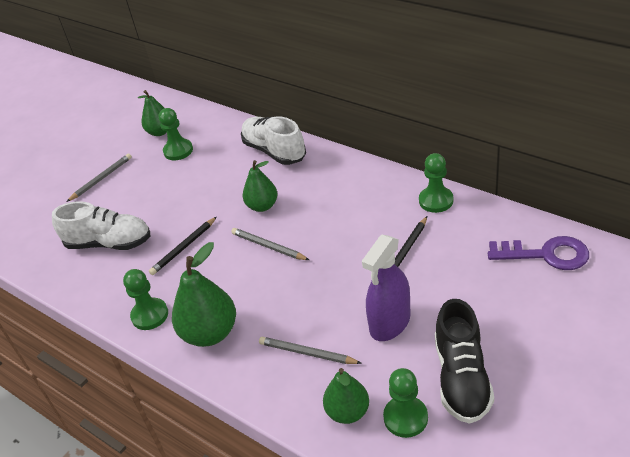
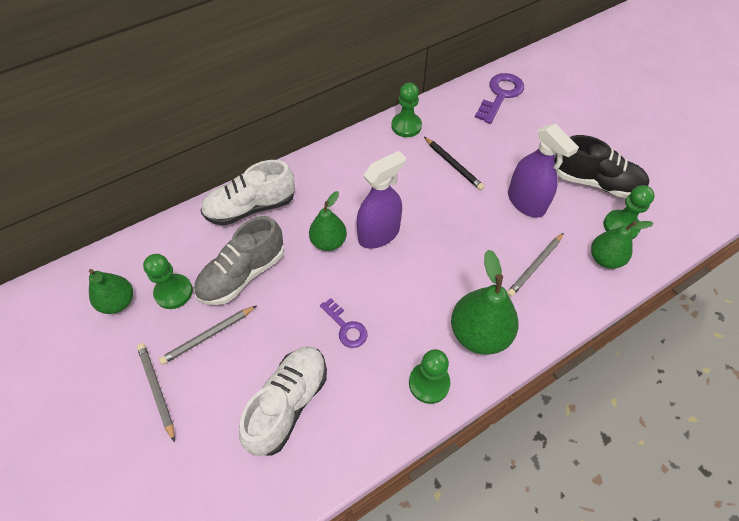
camera: 75 degrees left, 15 degrees up
(184, 248) = (346, 327): black pencil -> purple key
(208, 175) = (243, 274): none -> grey shoe
(268, 246) = (390, 254): grey pencil -> grey pencil (208, 336)
(287, 232) = (379, 234): none -> purple spray bottle

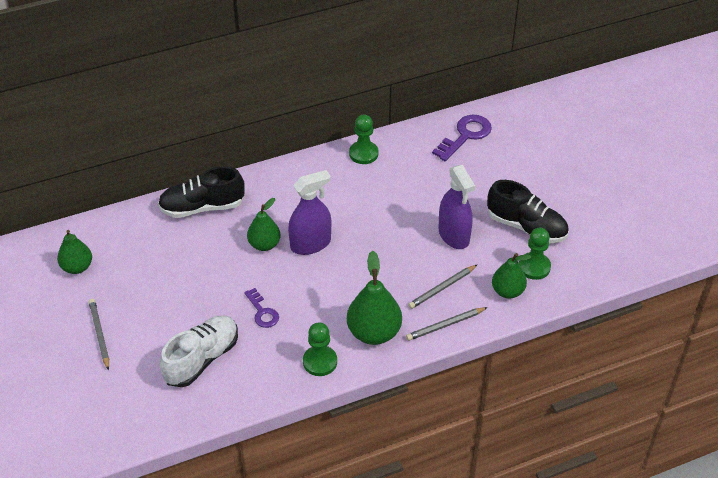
camera: 10 degrees right, 10 degrees down
(174, 292) = (124, 266): green pawn -> none
(208, 336) = (147, 302): grey pencil -> grey pencil (445, 325)
(243, 274) = (184, 260): grey shoe -> none
(251, 207) = (202, 207): white shoe -> black shoe
(453, 165) = (397, 194): black pencil -> none

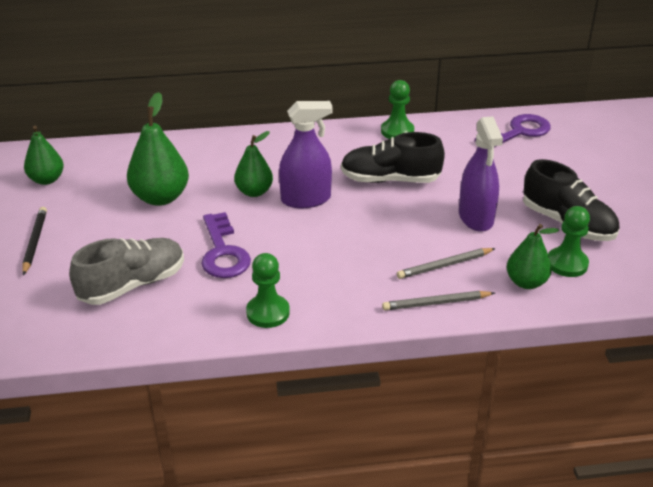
camera: 15 degrees right, 10 degrees down
(99, 334) = (35, 242): grey pencil -> black pencil
(202, 207) = (203, 150): black shoe -> black shoe (390, 180)
(202, 359) = (132, 285): white shoe -> grey shoe
(262, 312) = (223, 252): purple key -> purple key, size x1.64
(374, 332) = (345, 295): green pear -> green pear (160, 197)

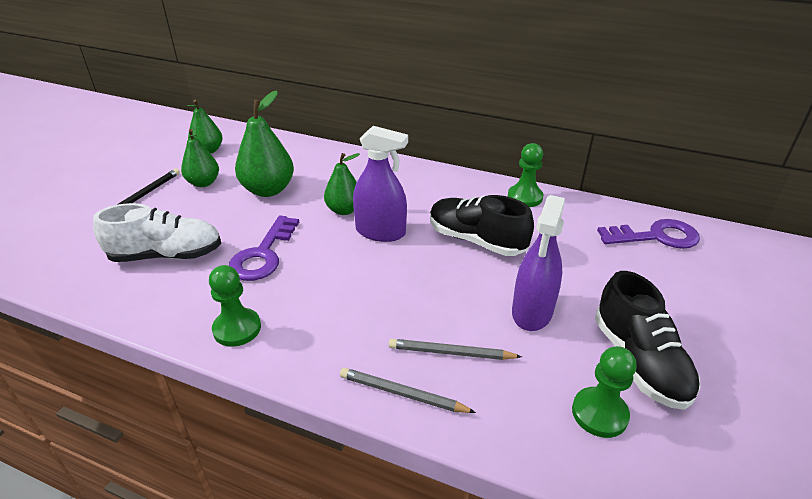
camera: 30 degrees right, 0 degrees up
(132, 285) = (166, 255): grey shoe -> white shoe
(526, 282) = (528, 415): green pear -> green pear (203, 183)

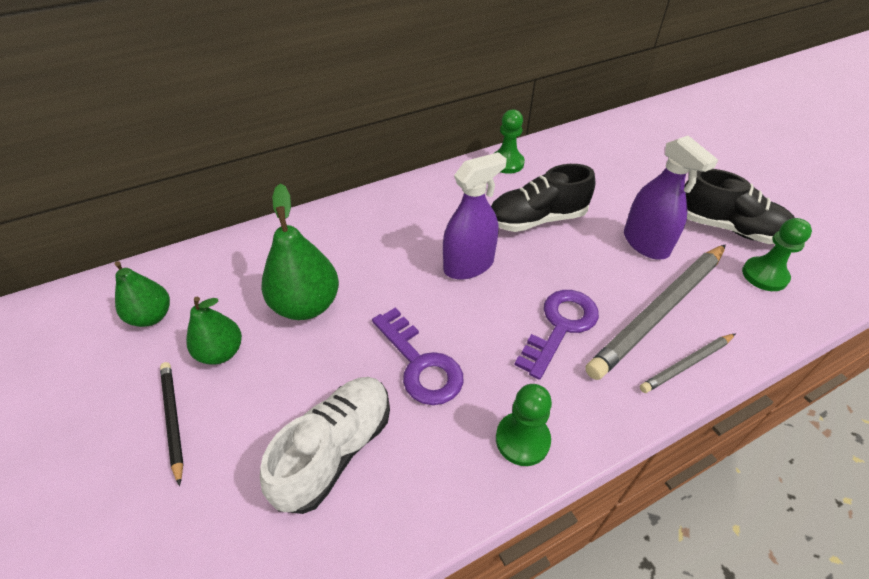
camera: 50 degrees left, 10 degrees up
(344, 210) = (408, 270): green pear -> none
(451, 353) = (659, 311): grey pencil -> grey pencil, size x2.02
(655, 237) = (613, 141): purple key -> purple key (560, 327)

